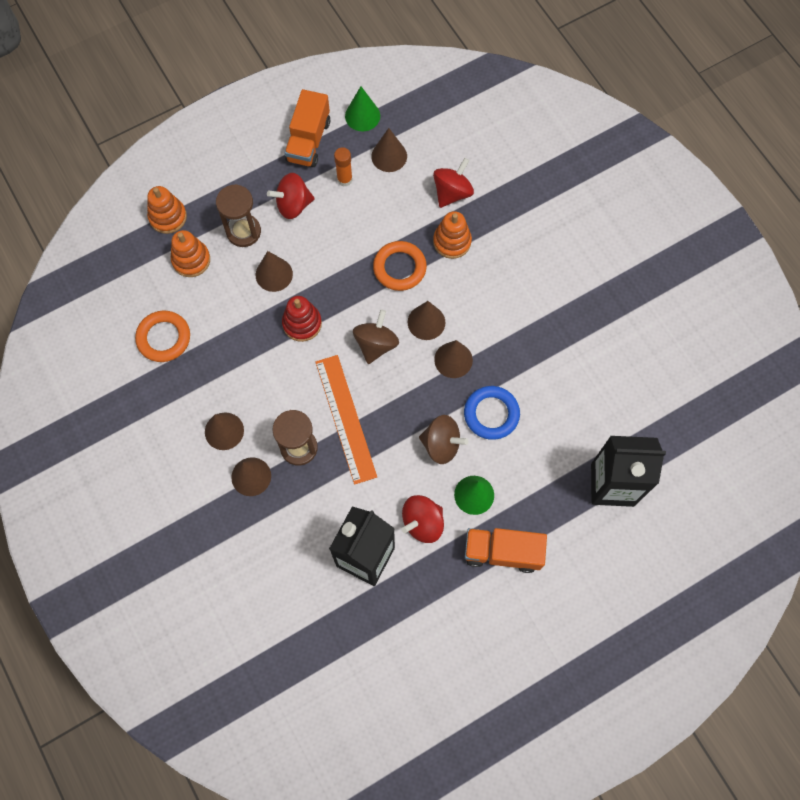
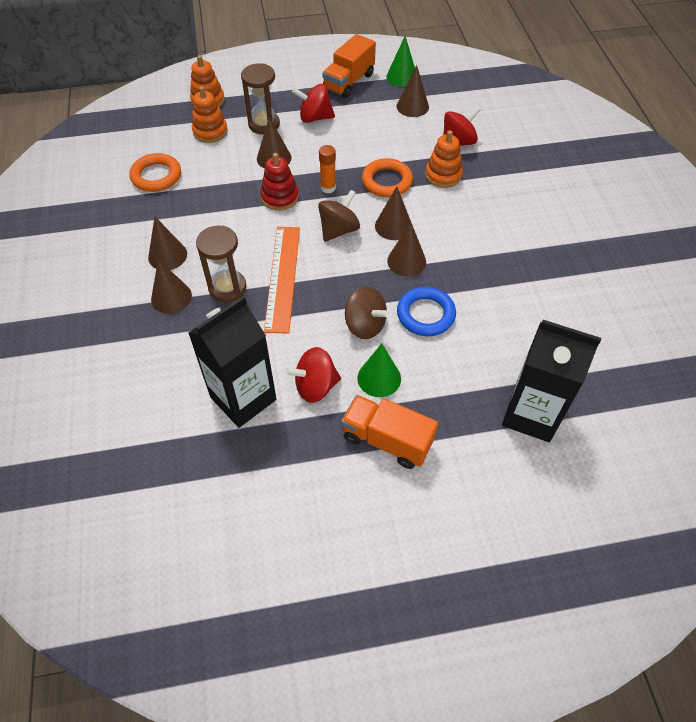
camera: 20 degrees right, 15 degrees down
(344, 179) = (367, 112): orange glue stick -> orange glue stick (328, 188)

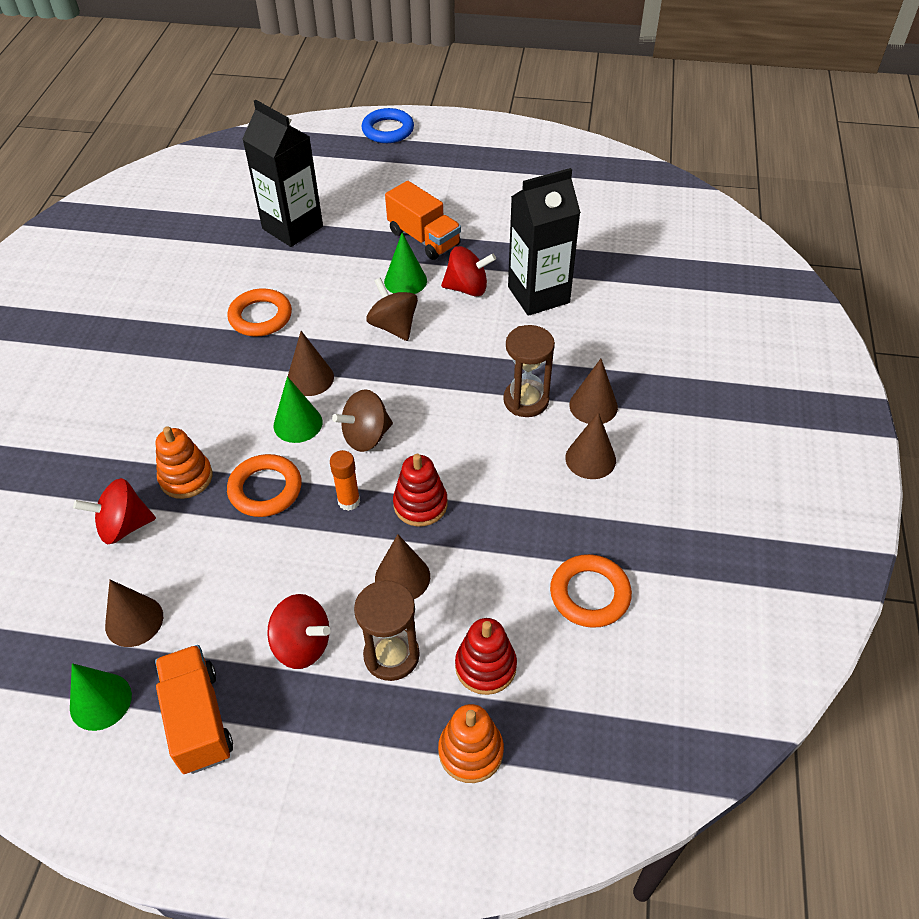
camera: 160 degrees left, 5 degrees down
(210, 131) = (485, 666): orange stacking toy -> red stacking toy
(282, 277) = (459, 395): orange ruler -> none
(349, 82) = (198, 719): orange truck -> orange truck turned 75 degrees counterclockwise
(393, 226) = (298, 423): brown cone -> green cone
(425, 314) = (327, 321): blue ring -> blue ring (388, 130)
(485, 303) = (260, 317): none -> orange ring

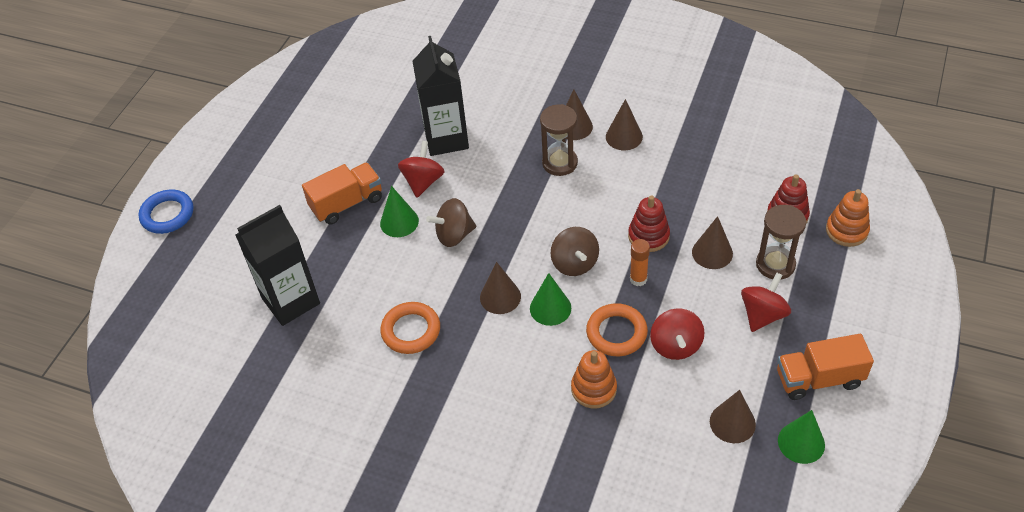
camera: 75 degrees left, 0 degrees up
(124, 526) = (638, 434): red spinning top -> red spinning top (675, 345)
(589, 594) = (737, 156): orange ring -> none

